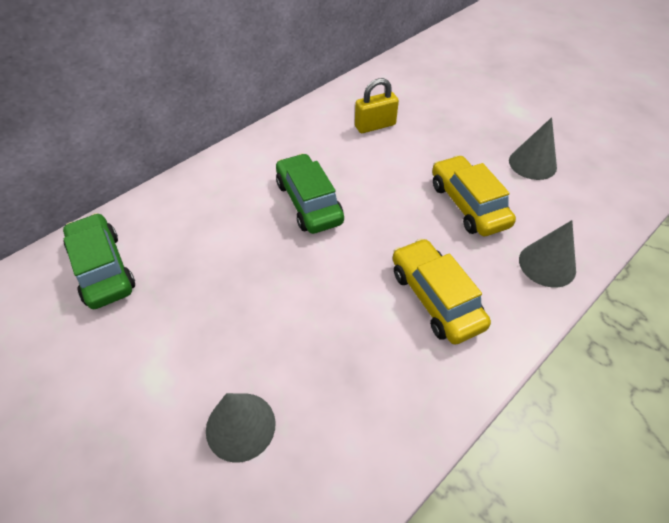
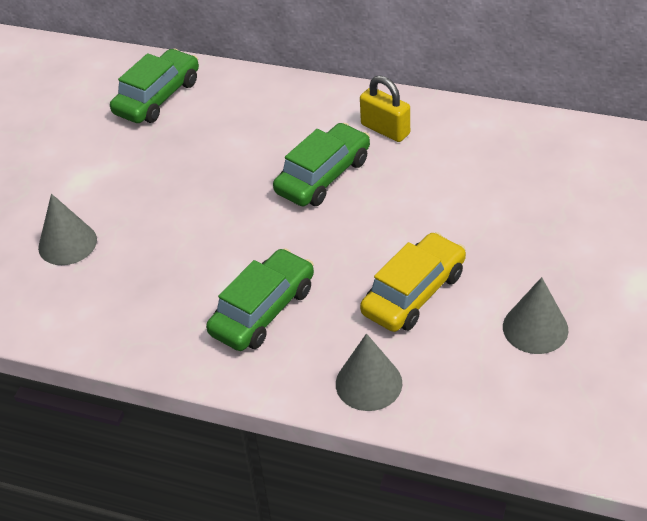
camera: 65 degrees right, 5 degrees down
(375, 125) = (486, 172): yellow padlock -> yellow padlock (385, 129)
(435, 298) = (263, 310): yellow car -> green car

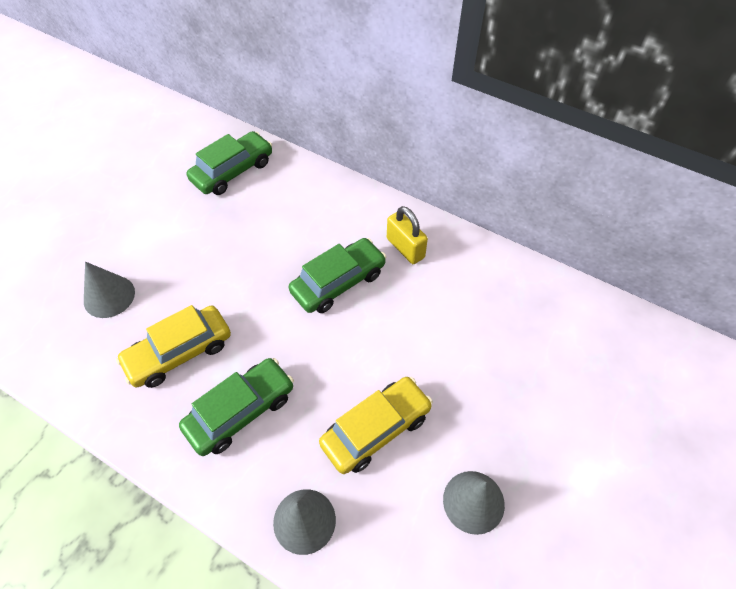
camera: 10 degrees right, 10 degrees up
(172, 275) = (179, 352): none -> yellow car

